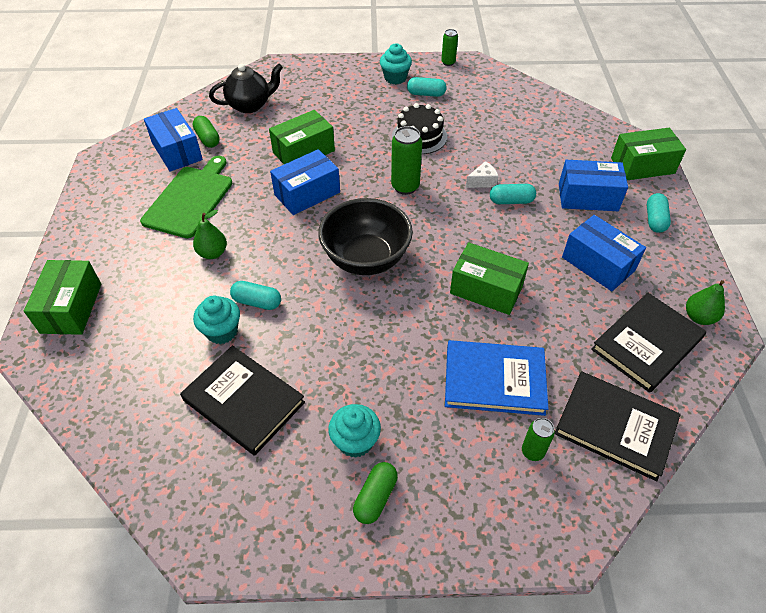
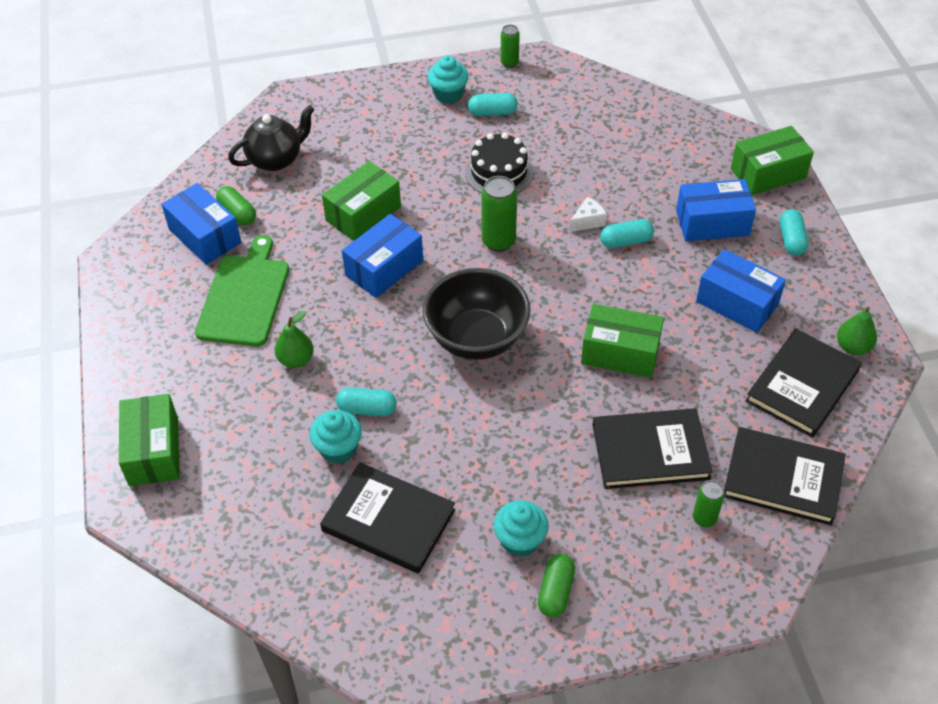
camera: 10 degrees left, 0 degrees up
(494, 380) = (650, 452): blue book -> black book

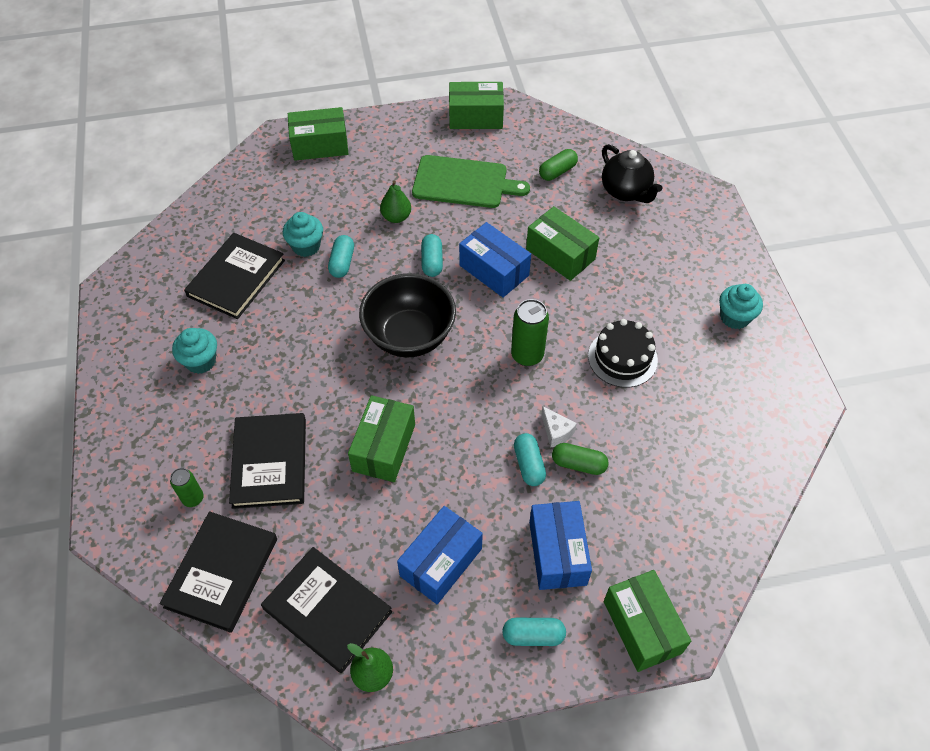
camera: 90 degrees right, 5 degrees up
(130, 287) = (475, 117): none -> green box
(205, 236) = (530, 154): blue box -> none
(492, 112) = (712, 355): turquoise capsule -> turquoise capsule (432, 262)
(509, 63) = (796, 372): green can -> none
(556, 592) = (150, 383): green capsule -> green capsule (578, 464)

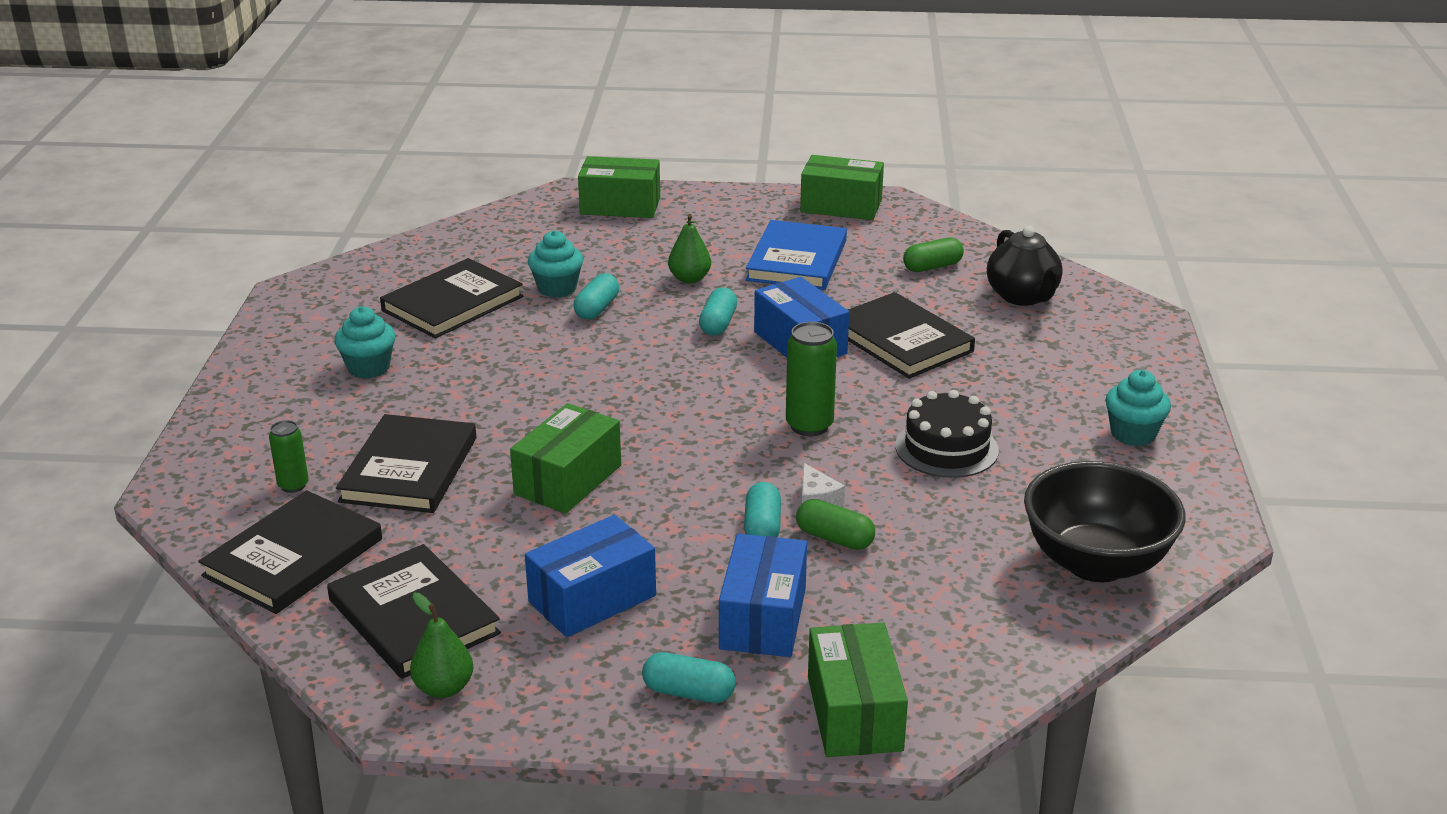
camera: 15 degrees right, 25 degrees down
(409, 336) = (654, 385): black bowl -> black bowl (1095, 563)
(464, 182) = (796, 260): green cutting board -> blue book
(560, 254) = (901, 341): green box -> black book

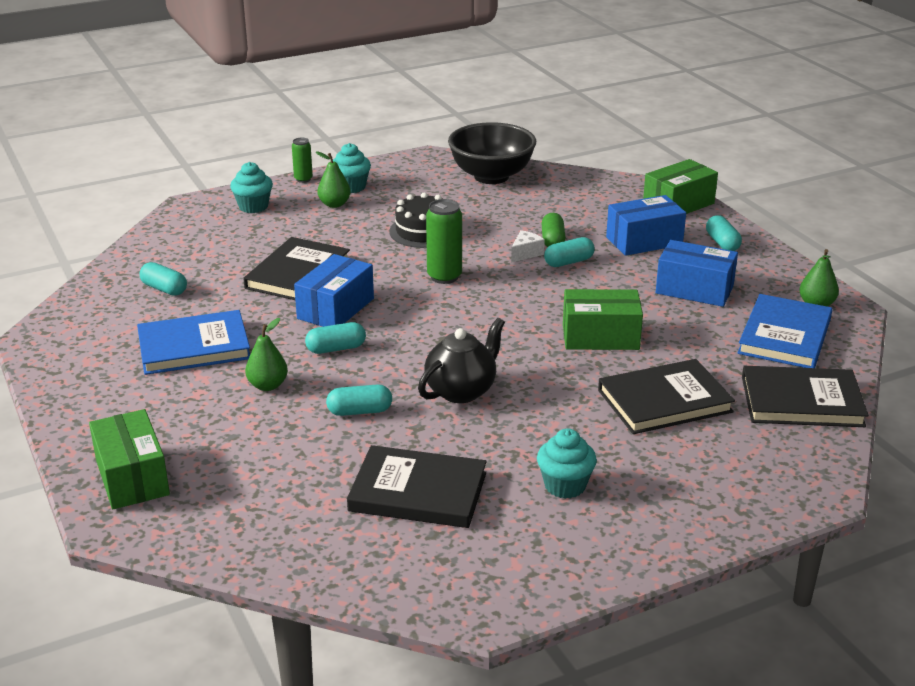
camera: 120 degrees left, 0 degrees up
(293, 485) = (742, 441): green can -> green can (303, 179)
(414, 616) = (784, 336): black book -> blue book
(557, 288) = (340, 445): turquoise cupcake -> turquoise cupcake (253, 207)
(841, 206) = (62, 356): green box -> none
(932, 267) = (164, 289): green capsule -> turquoise capsule
(1022, 296) = (191, 247): black teapot -> black teapot (461, 391)
(1081, 408) = (334, 204): none -> green pear

